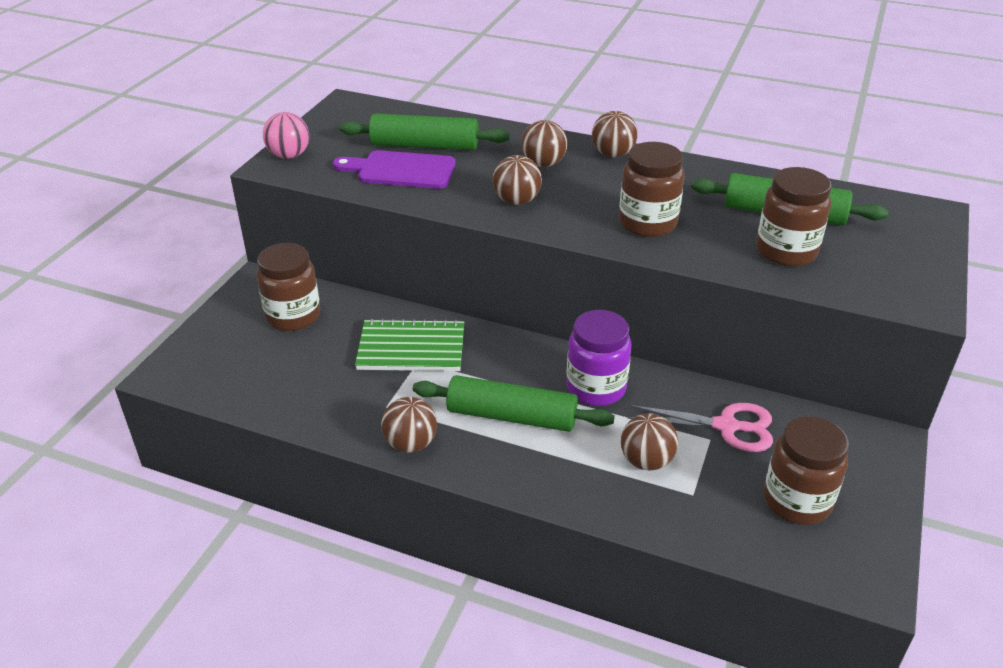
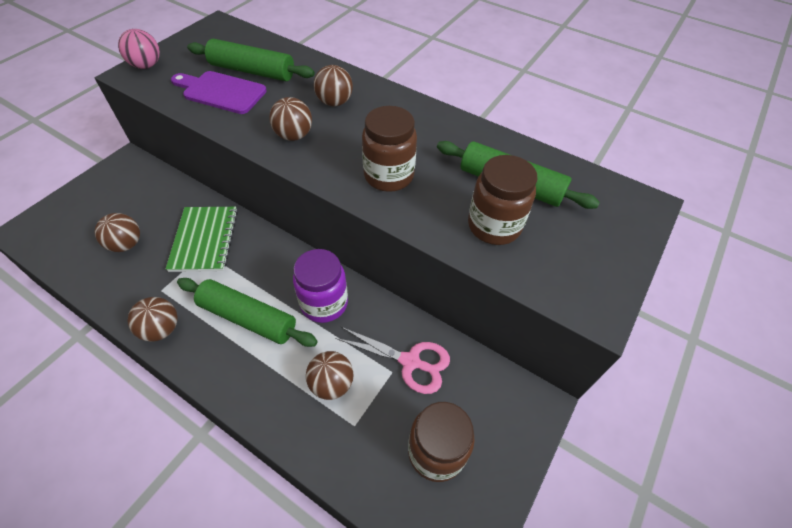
camera: 10 degrees right, 15 degrees up
(293, 316) = (136, 196): brown jar -> none
(411, 348) = (204, 240): green notebook -> green notebook turned 75 degrees clockwise
(612, 154) = (395, 101): brown ball -> brown ball (126, 244)

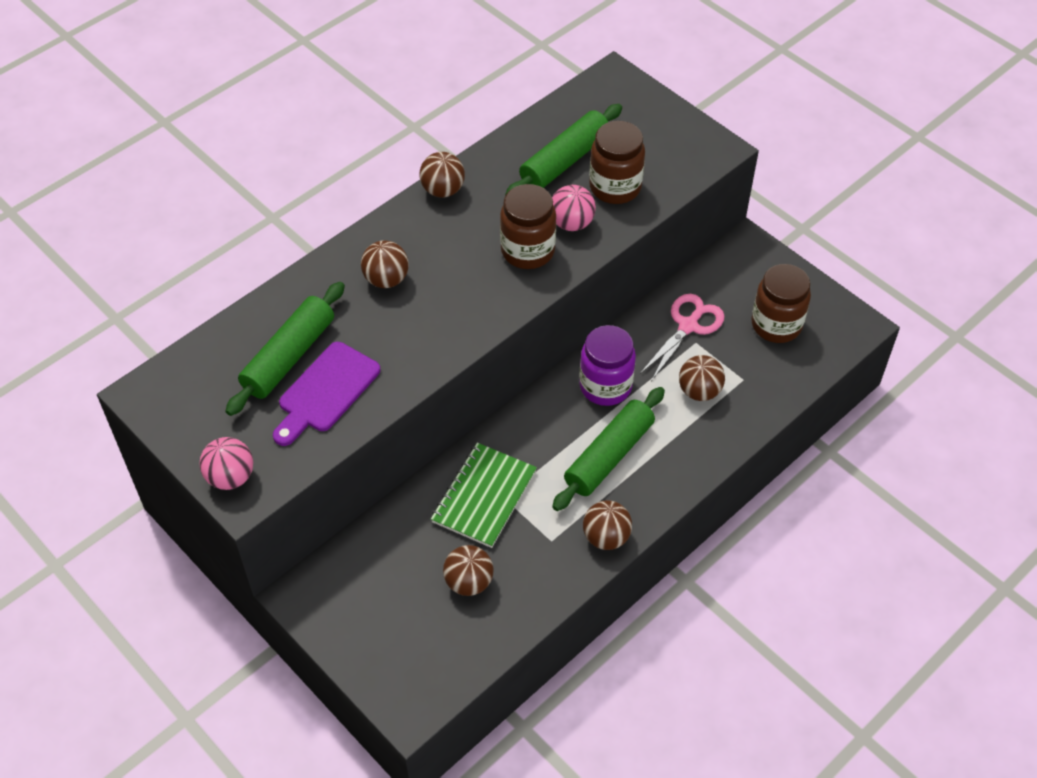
camera: 75 degrees left, 0 degrees up
(204, 240) = (484, 496): green notebook -> green notebook turned 75 degrees counterclockwise
(294, 135) = (438, 324): brown ball -> brown ball (443, 190)
(433, 200) = (571, 223): none -> pink ball

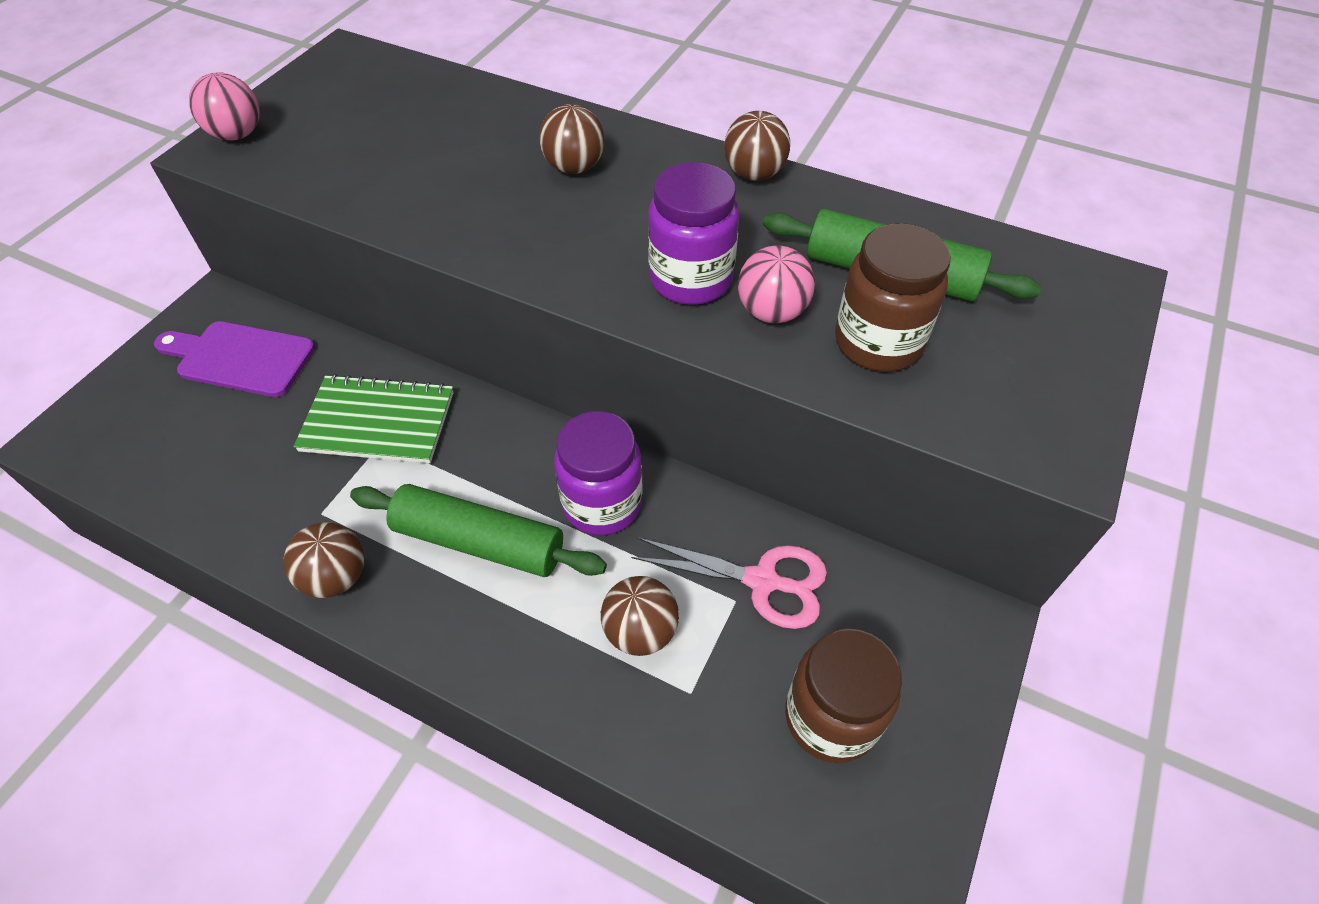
camera: 70 degrees right, 0 degrees up
(289, 356) = (423, 127): green rolling pin -> none
(326, 391) = (377, 168): purple cutting board -> purple cutting board (240, 358)
(469, 582) = (244, 443): brown ball -> none
(527, 251) = (691, 279): brown jar -> purple jar

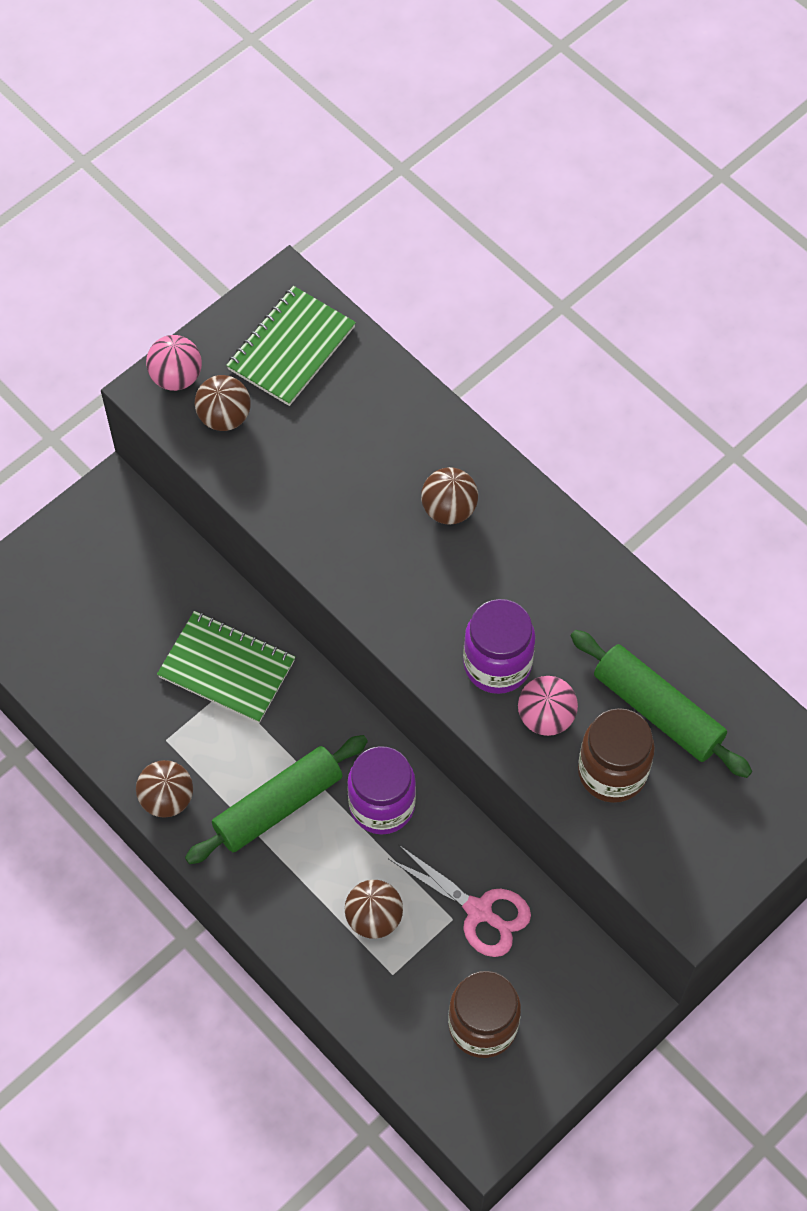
camera: 20 degrees right, 10 degrees up
(240, 358) = (126, 564): purple cutting board -> none
(360, 90) = (291, 348): none -> green notebook
(479, 542) = (278, 806): green rolling pin -> green rolling pin turned 75 degrees counterclockwise
(754, 174) = (598, 566): brown ball -> brown ball (224, 417)

